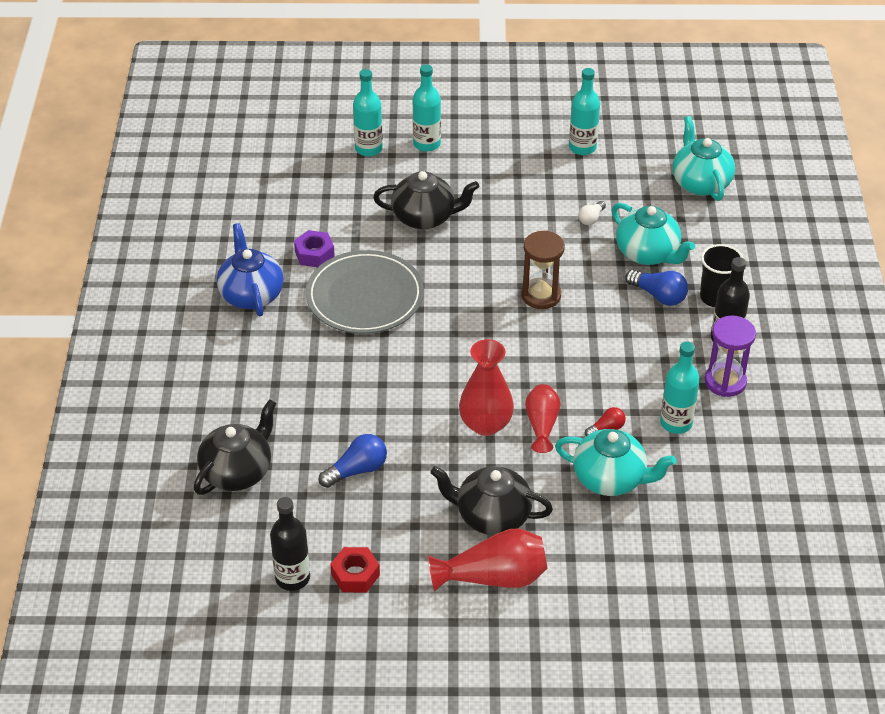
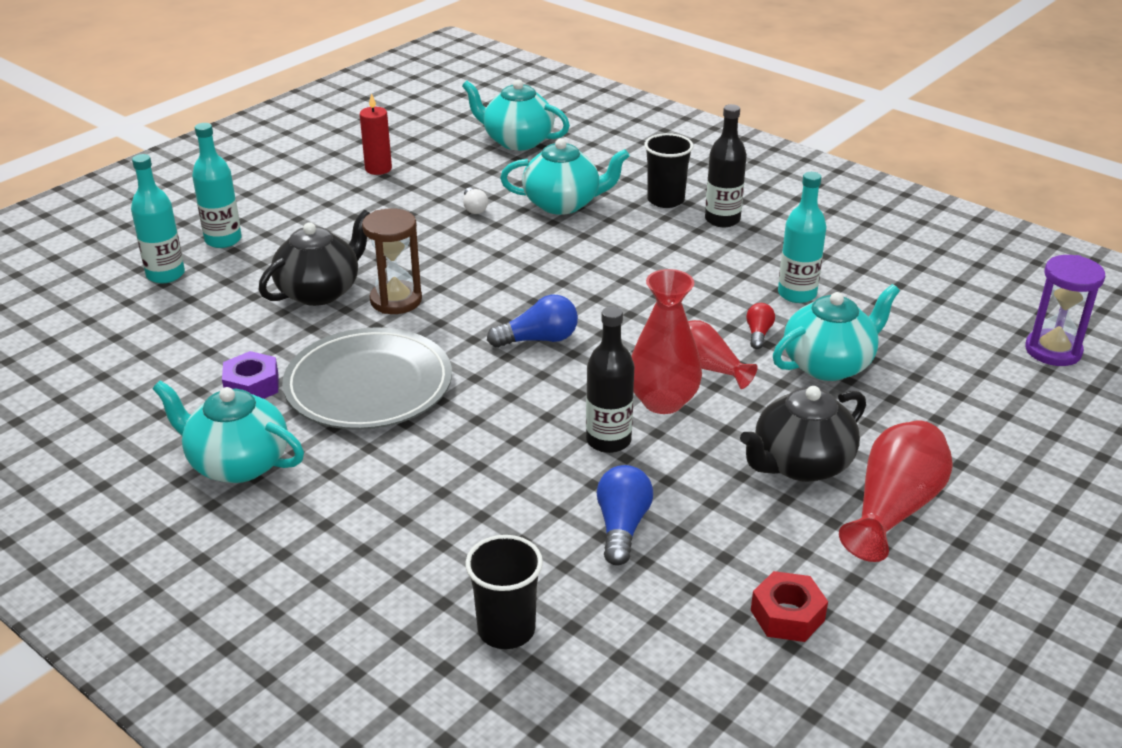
camera: 50 degrees left, 10 degrees down
(237, 472) = (506, 629): black teapot -> black cup
(251, 294) = (237, 463): blue teapot -> turquoise teapot
(292, 578) = (739, 674): black bottle -> black bottle (608, 440)
(541, 295) = (531, 281): brown hourglass -> brown hourglass (396, 300)
(582, 147) = (378, 169): turquoise bottle -> red candle
(658, 296) = (623, 224): blue light bulb -> blue light bulb (538, 339)
(725, 381) = (775, 245): purple hourglass -> purple hourglass (1053, 350)

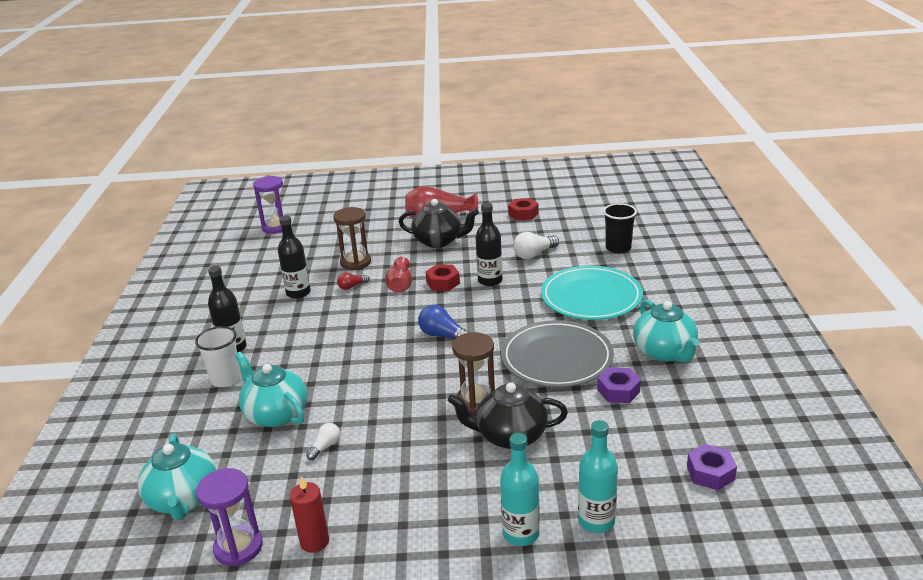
camera: 130 degrees left, 5 degrees down
(81, 357) = (710, 473): none -> purple nut
(426, 144) = (238, 547): none -> purple hourglass
(430, 495) = (591, 297): none -> turquoise plate
(622, 527) = (534, 254): blue light bulb -> white light bulb
(663, 401) = (443, 283): red vase -> red nut
(665, 200) = (226, 379): black cup -> white cup
(797, 294) = (298, 293): turquoise bottle -> black bottle
(829, 364) = (355, 262): turquoise teapot -> brown hourglass

